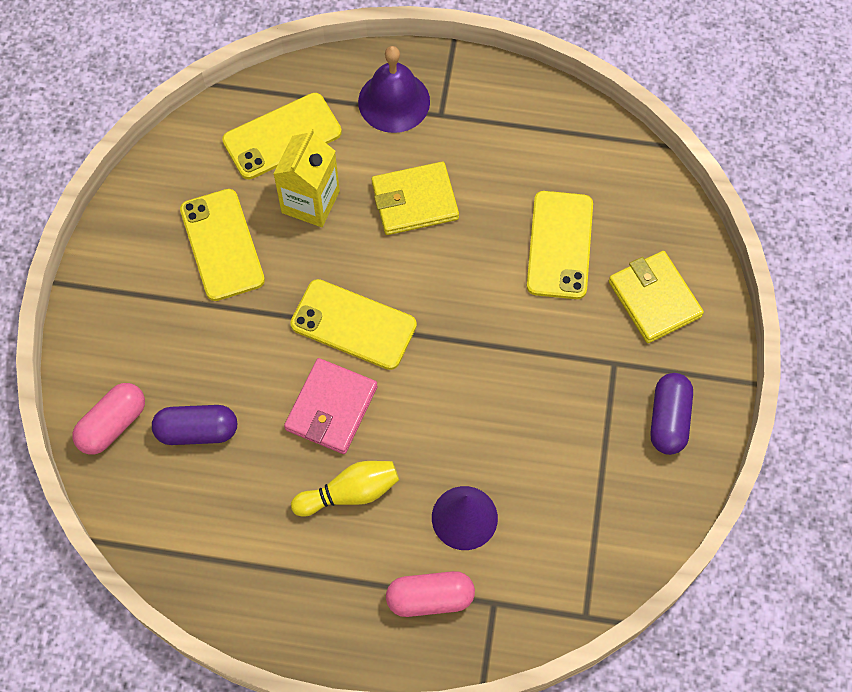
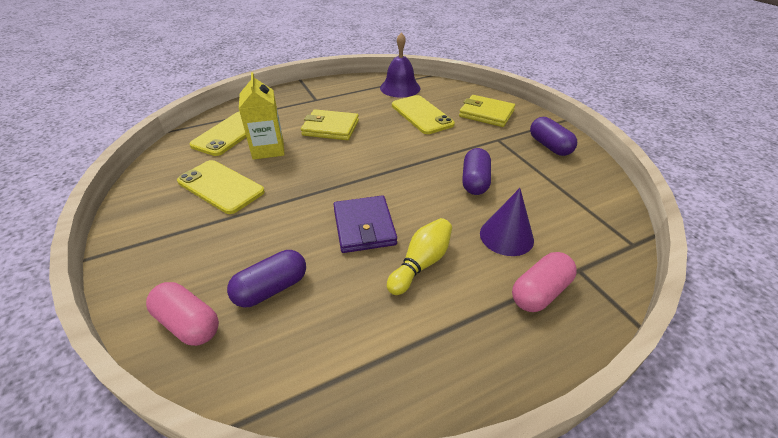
camera: 35 degrees left, 25 degrees down
(112, 424) = (188, 323): pink capsule -> pink capsule turned 60 degrees counterclockwise
(331, 408) = (364, 227): pink wallet -> purple wallet
(353, 325) = (341, 184): yellow phone -> none
(394, 101) = (286, 103): purple bell -> purple bell (400, 88)
(415, 201) = (330, 128): yellow wallet -> yellow wallet turned 60 degrees clockwise
(508, 419) = (475, 181): none -> purple capsule

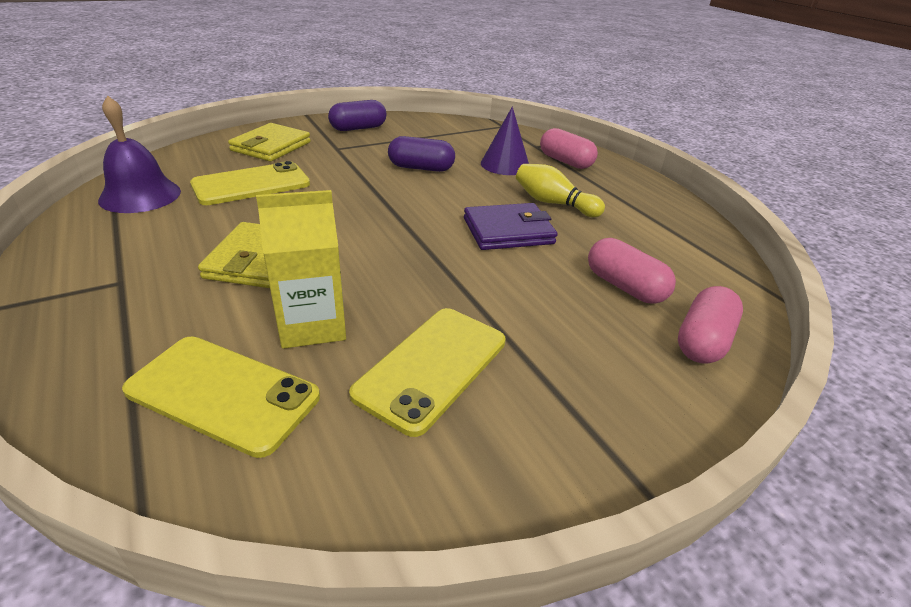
camera: 95 degrees left, 5 degrees down
(271, 288) = (624, 286): purple capsule -> pink capsule

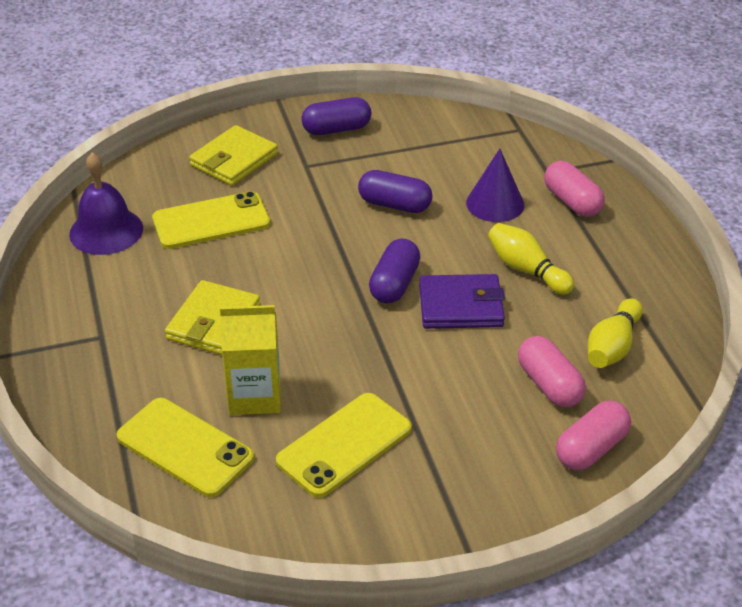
camera: 15 degrees right, 5 degrees up
(439, 219) = (394, 284): none -> purple capsule
(661, 252) = (612, 347): none -> yellow bowling pin

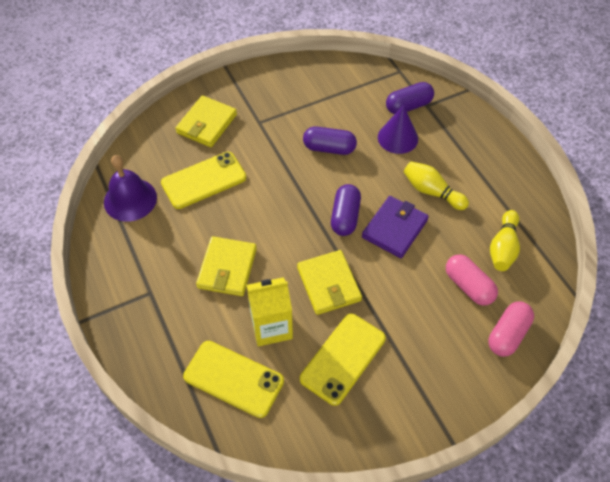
camera: 10 degrees left, 15 degrees up
(336, 129) = (273, 87): purple capsule -> purple capsule (408, 106)
(349, 357) = (329, 284): none -> yellow wallet
(461, 306) = (394, 229): purple wallet -> purple wallet turned 45 degrees counterclockwise
(572, 202) = (449, 129): pink capsule -> none

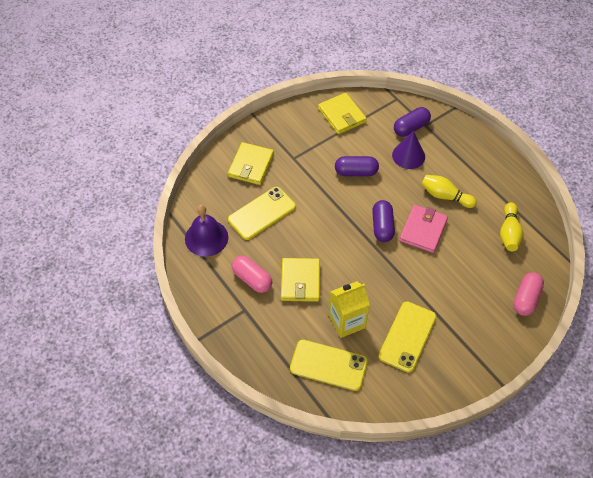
camera: 10 degrees left, 0 degrees up
(329, 284) = (383, 281): yellow wallet -> yellow wallet (342, 115)
(394, 229) = (423, 230): purple wallet -> pink wallet
(468, 286) = (489, 266): pink capsule -> pink capsule (252, 279)

